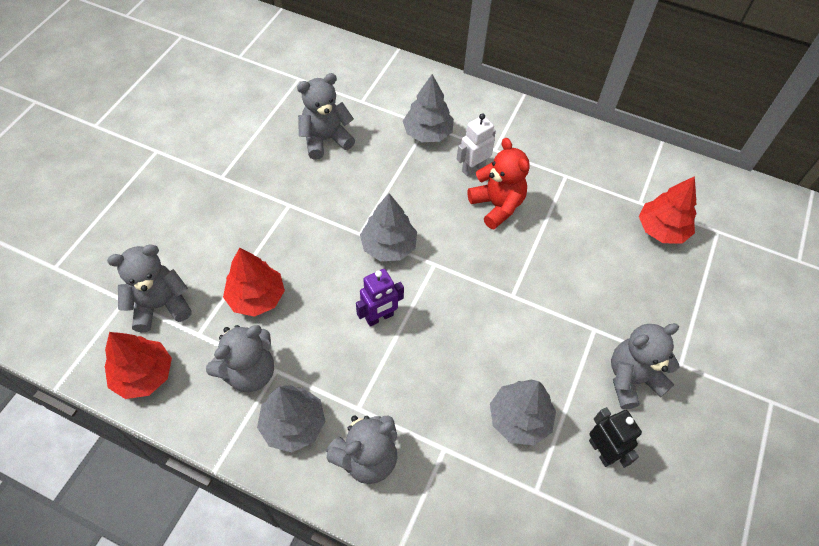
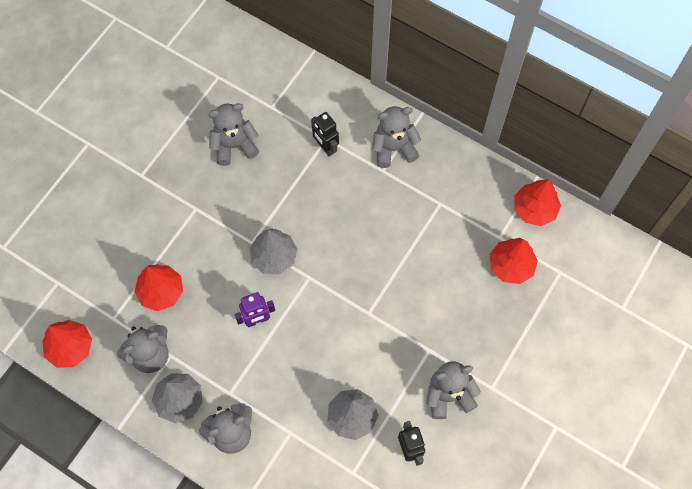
camera: 10 degrees right, 10 degrees up
(160, 305) = (85, 290): grey teddy bear -> grey teddy bear (393, 148)
(427, 133) = (325, 147): grey tree -> black robot
(473, 168) = (359, 188): white robot -> none
(497, 206) = (373, 227): red teddy bear -> none
(669, 172) = (534, 209): none -> red tree

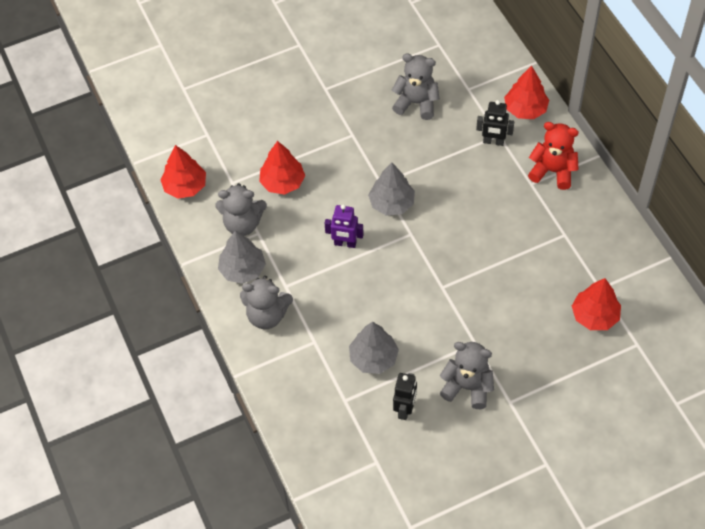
camera: 35 degrees right, 10 degrees down
(325, 147) = (493, 142): black robot -> black robot turned 75 degrees counterclockwise
(393, 148) = (552, 171): grey teddy bear -> red teddy bear
(534, 209) = (648, 282): red tree -> red tree (525, 109)

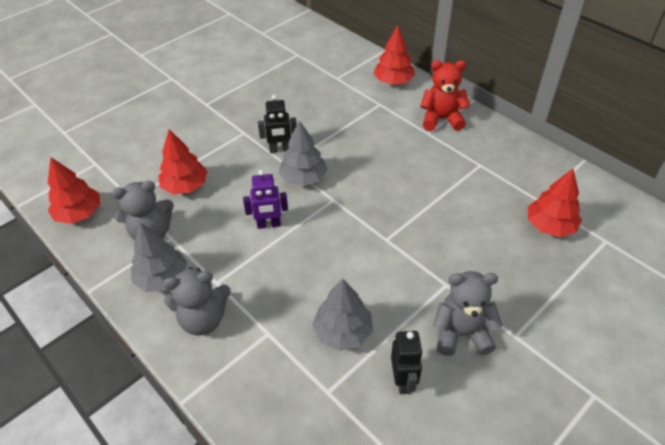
camera: 20 degrees left, 10 degrees down
(416, 103) = (295, 97): grey teddy bear -> none
(493, 142) = (377, 109): black robot -> black robot (280, 149)

